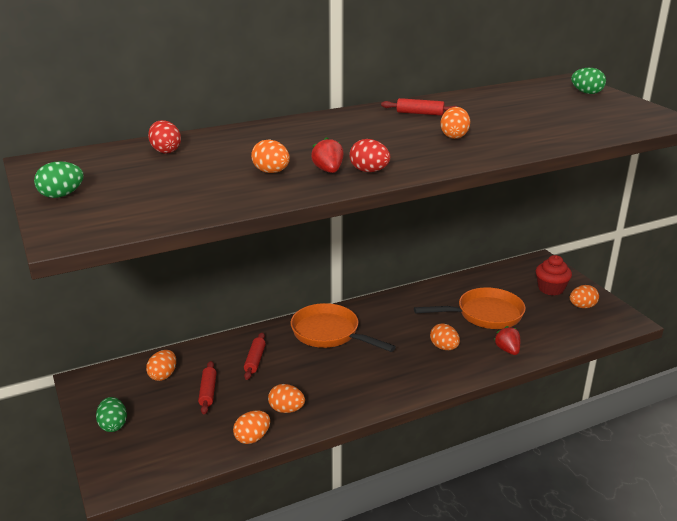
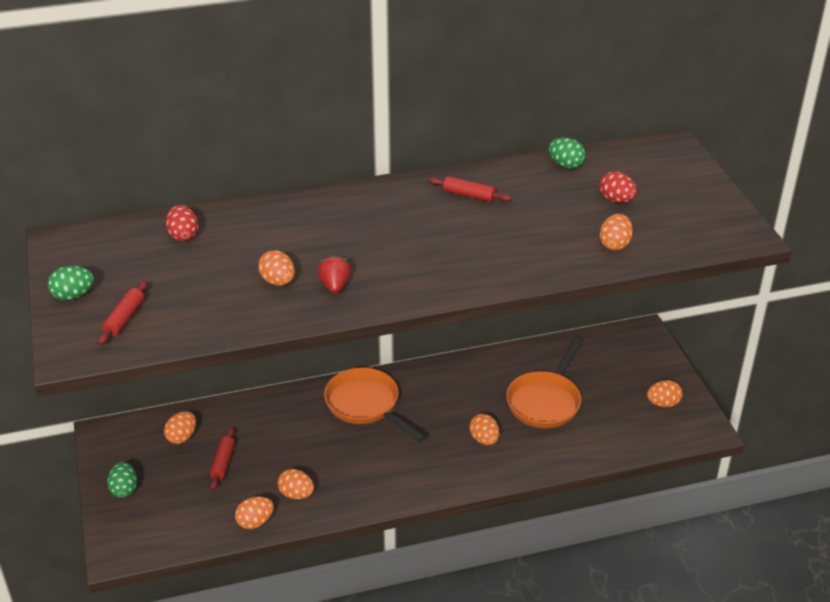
camera: 10 degrees right, 10 degrees up
(255, 360) = (279, 430): red rolling pin -> red rolling pin (124, 318)
(369, 171) = (375, 291): red egg -> red egg (616, 200)
(454, 136) = (487, 241): orange egg -> orange egg (614, 244)
(484, 315) = (545, 401): orange pan -> orange pan turned 120 degrees clockwise
(507, 350) = (552, 451): red strawberry -> none
(551, 289) = (637, 374): red cupcake -> none
(586, 93) = (679, 173): green egg -> green egg (565, 165)

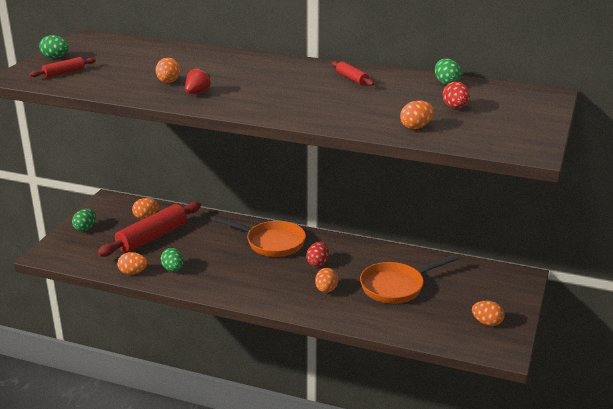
camera: 35 degrees right, 10 degrees down
(183, 235) = (151, 51): red egg -> red egg (318, 263)
(223, 463) = (152, 237): red rolling pin -> red rolling pin, size x2.11
(296, 494) = (173, 269): orange egg -> green egg
(366, 406) = (271, 243): orange pan -> orange pan turned 120 degrees clockwise

